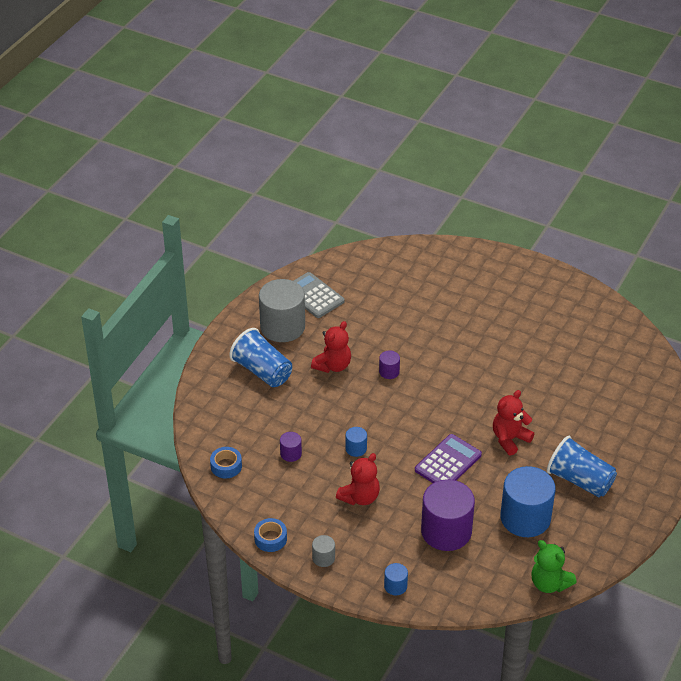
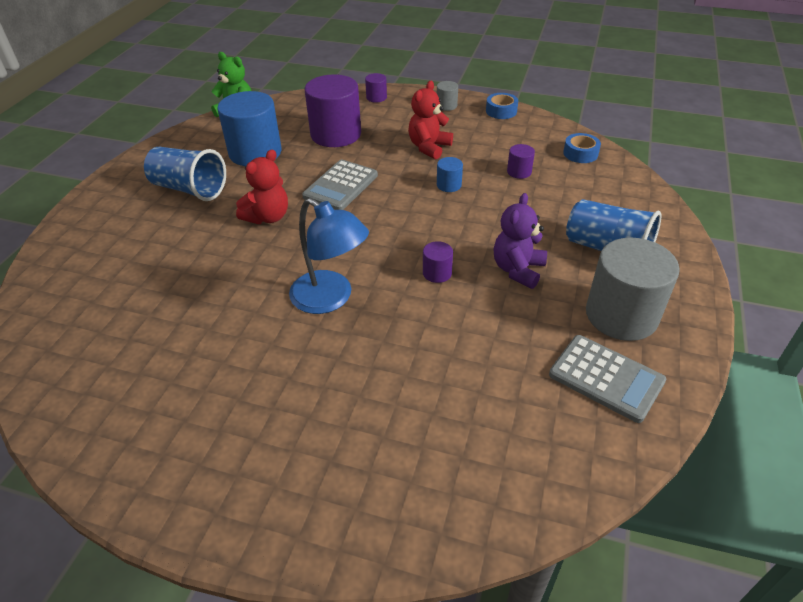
camera: 170 degrees right, 0 degrees up
(333, 366) = (518, 270): red teddy bear -> purple teddy bear
(395, 586) = (376, 97): blue cylinder -> purple cylinder
(448, 462) = (340, 186): purple calculator -> grey calculator
(464, 364) = (330, 299): none -> blue lamp

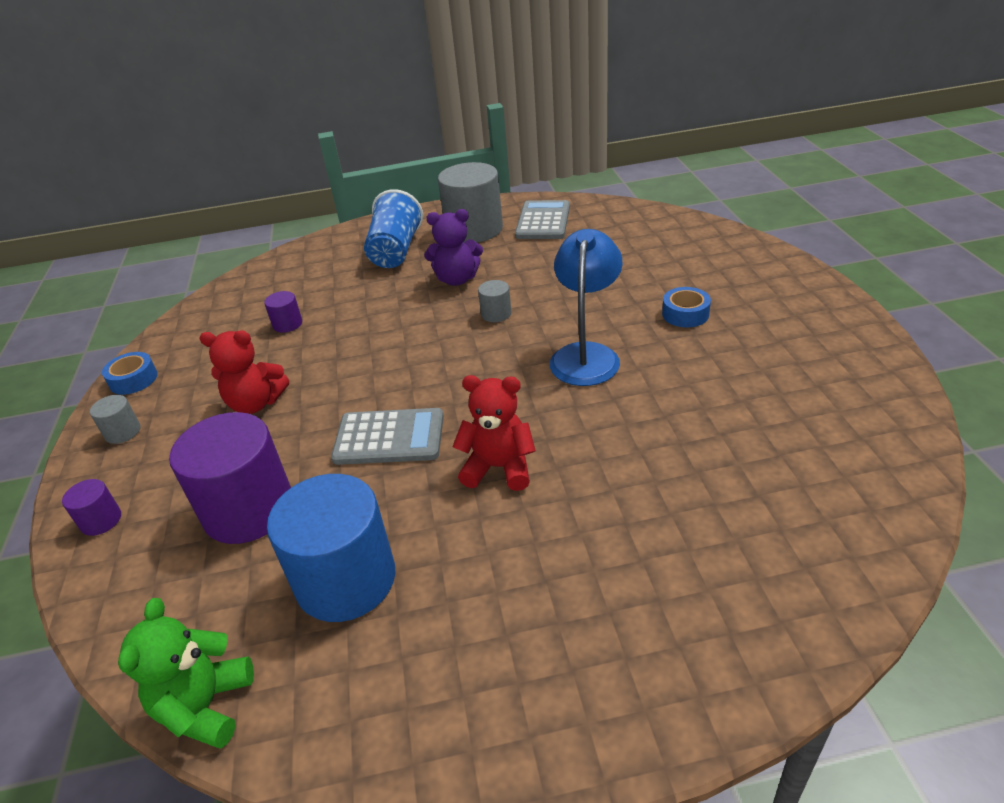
camera: 115 degrees left, 5 degrees down
(189, 189) = (496, 598): blue cup -> none
(437, 273) = (496, 314): purple cylinder -> grey cylinder
(449, 185) = (339, 358): blue cylinder -> none
(580, 153) = (231, 300): blue tape -> blue tape (685, 314)

